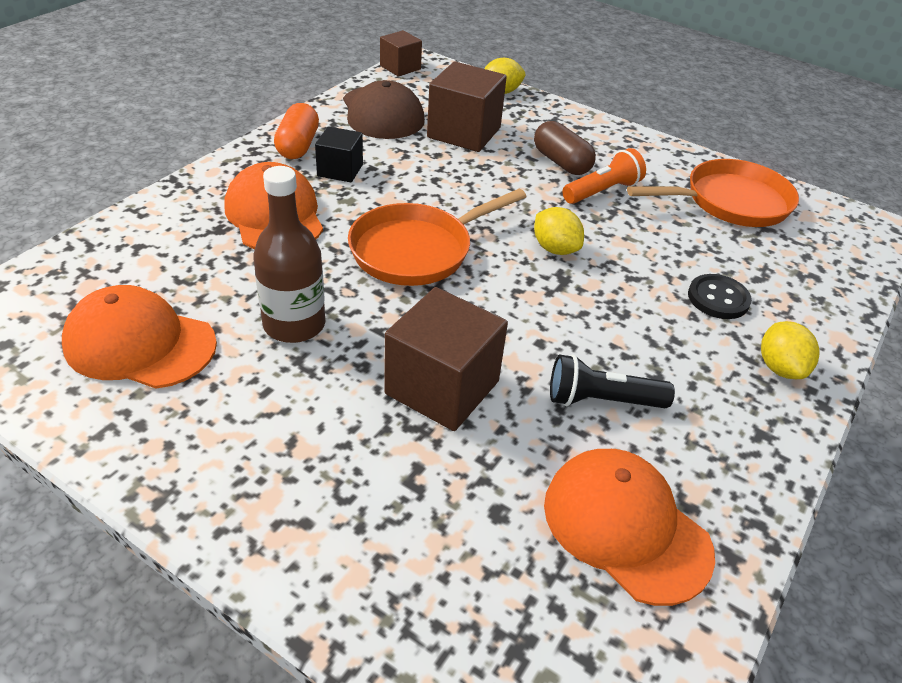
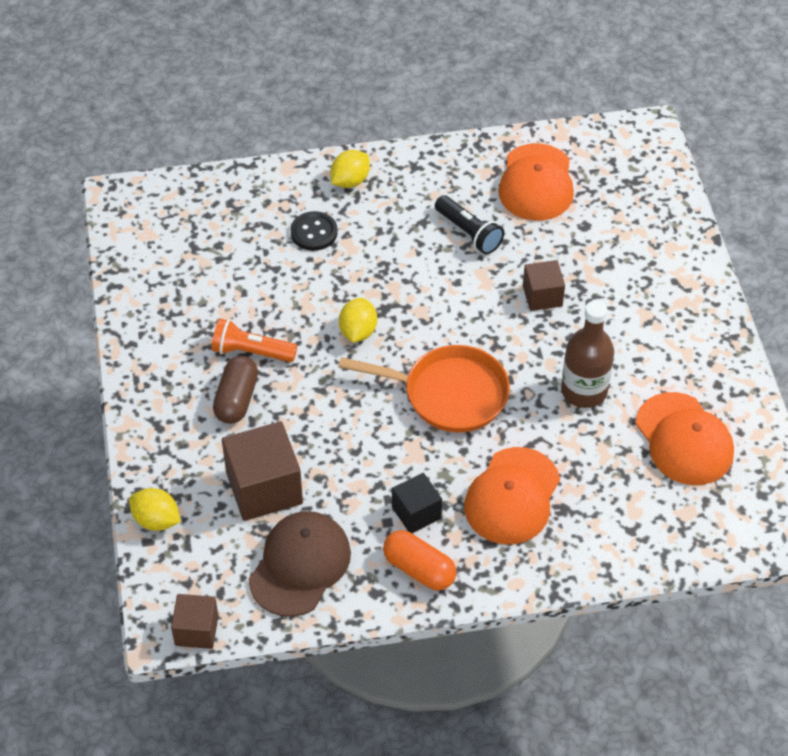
camera: 130 degrees left, 10 degrees up
(298, 146) = (419, 569): orange capsule -> orange capsule turned 75 degrees clockwise
(442, 387) = (542, 296): brown cube -> brown cube, size x0.59
(730, 202) = (178, 280): orange pan -> none

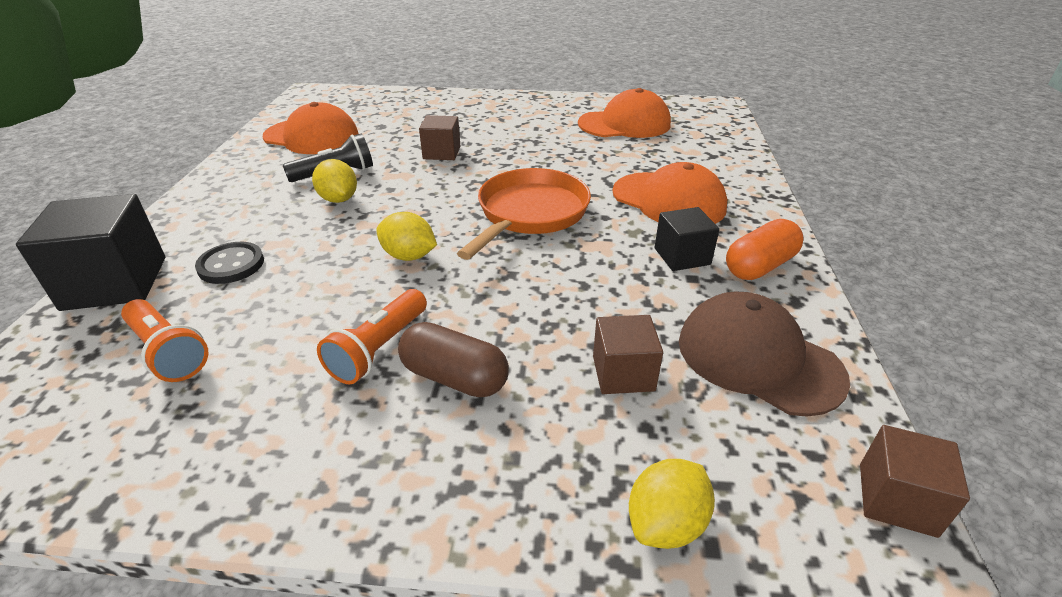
camera: 75 degrees left, 15 degrees down
(219, 249) = (168, 352): none -> orange flashlight
(264, 488) = (623, 373): brown cube -> brown cube, size x0.59
(275, 183) = (115, 283): none -> black cube
(350, 181) = (185, 228): yellow lemon -> yellow lemon (338, 199)
(584, 391) = (558, 152): brown bottle -> none

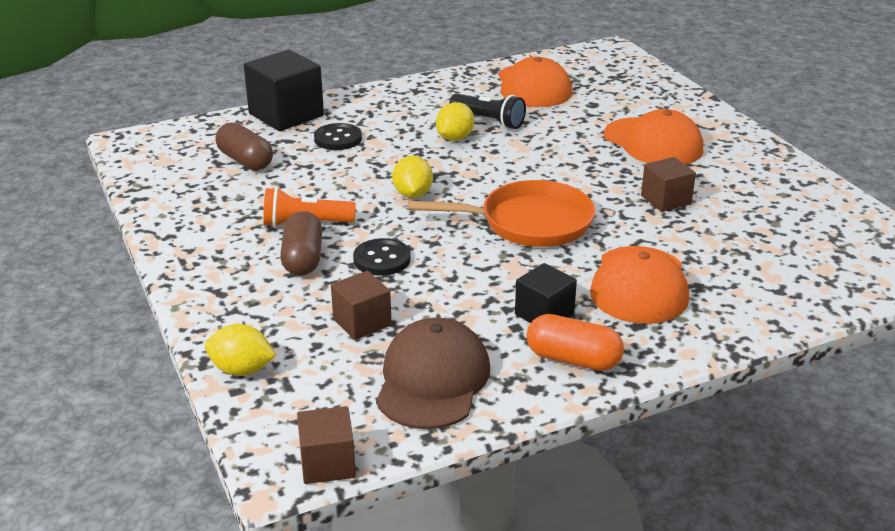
camera: 60 degrees right, 5 degrees down
(168, 352) = (245, 161): orange flashlight -> brown capsule
(441, 153) = (581, 148): brown cube -> brown cube (666, 200)
(511, 317) = (382, 259): none -> black button
(624, 124) = (782, 219): orange cap -> orange cap (653, 142)

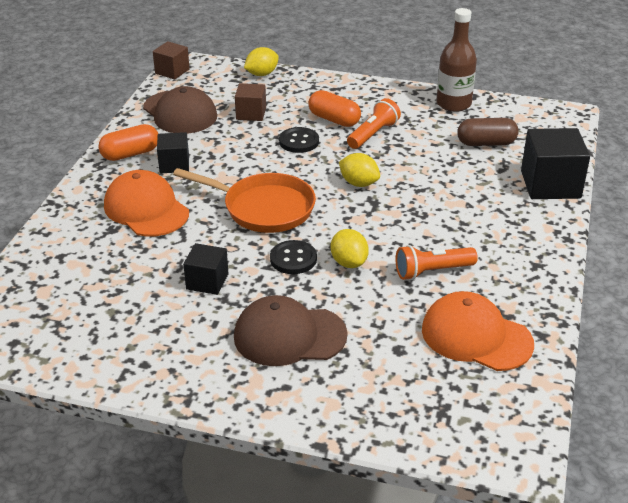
camera: 130 degrees right, 5 degrees up
(174, 203) = (453, 104): none -> brown bottle
(303, 259) = (334, 119): brown capsule -> orange capsule
(338, 139) = (480, 189): black button -> black button (293, 259)
(454, 138) = (421, 239): yellow lemon -> yellow lemon (349, 262)
(489, 121) = (432, 271): black flashlight -> orange flashlight
(529, 223) = (264, 208): orange pan -> orange pan turned 105 degrees counterclockwise
(653, 142) = (289, 336): orange cap -> brown cap
(666, 200) = (207, 281): brown cube -> black cube

